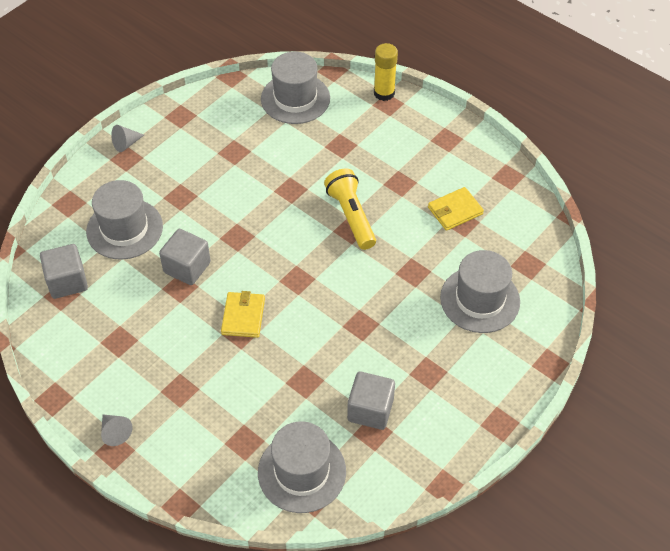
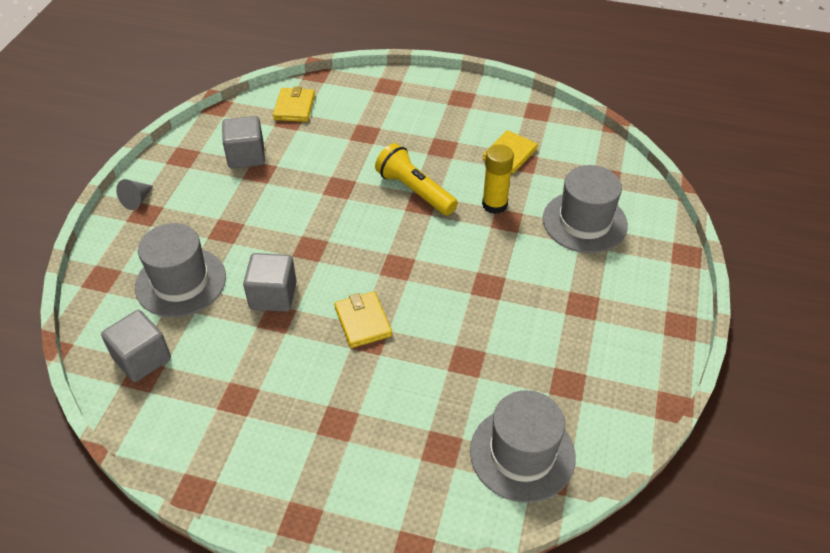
camera: 25 degrees left, 5 degrees down
(115, 432) = (289, 500): grey cone -> none
(295, 98) = (294, 107): grey hat -> yellow wallet
(370, 410) = (551, 362): grey cube -> grey cube (246, 156)
(384, 93) = (378, 78): yellow glue stick -> yellow glue stick (494, 205)

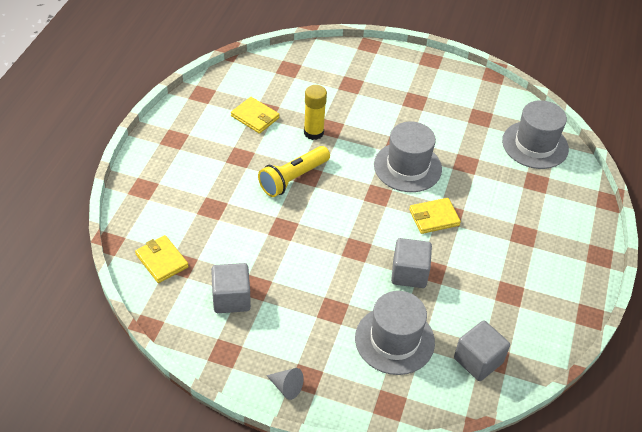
camera: 90 degrees left, 0 degrees up
(294, 107) = (162, 261): yellow wallet -> yellow wallet turned 45 degrees clockwise
(584, 222) = (335, 87): grey hat -> grey hat (407, 167)

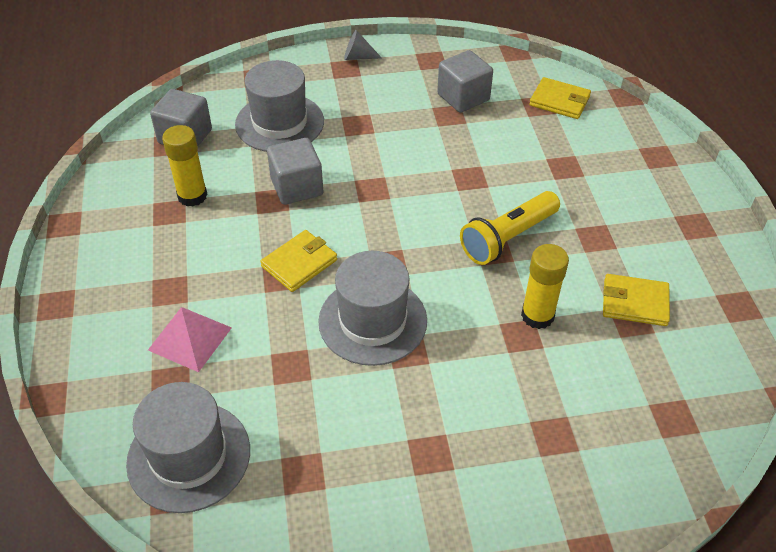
camera: 155 degrees right, 0 degrees up
(293, 178) = (508, 238): yellow flashlight -> yellow flashlight turned 150 degrees counterclockwise
(489, 299) = (192, 196): none -> yellow glue stick
(518, 200) = (190, 338): none -> pink pyramid

